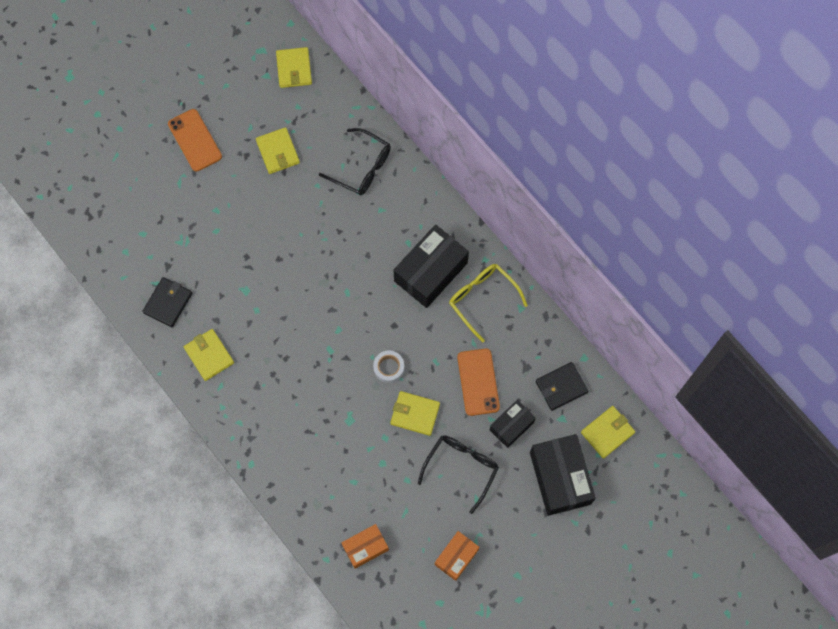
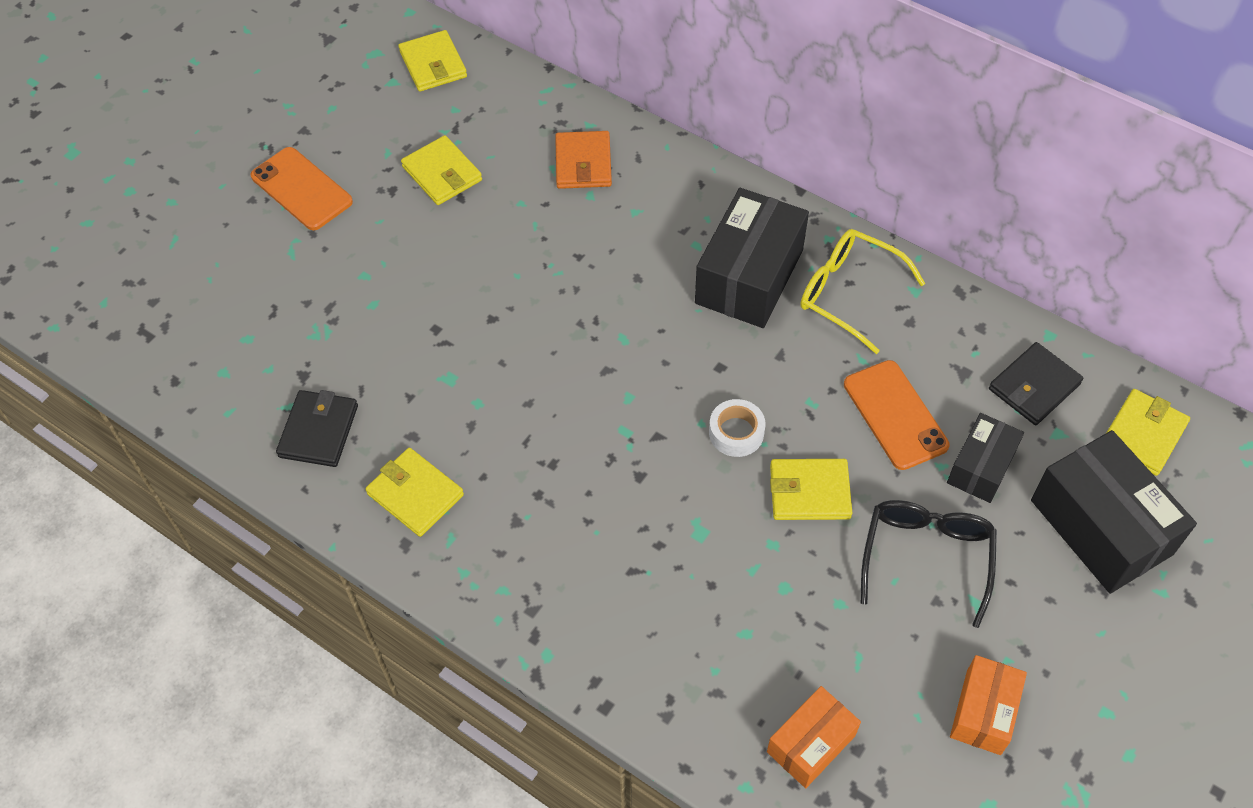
camera: 15 degrees left, 15 degrees down
(361, 167) = (583, 163): black glasses -> orange wallet

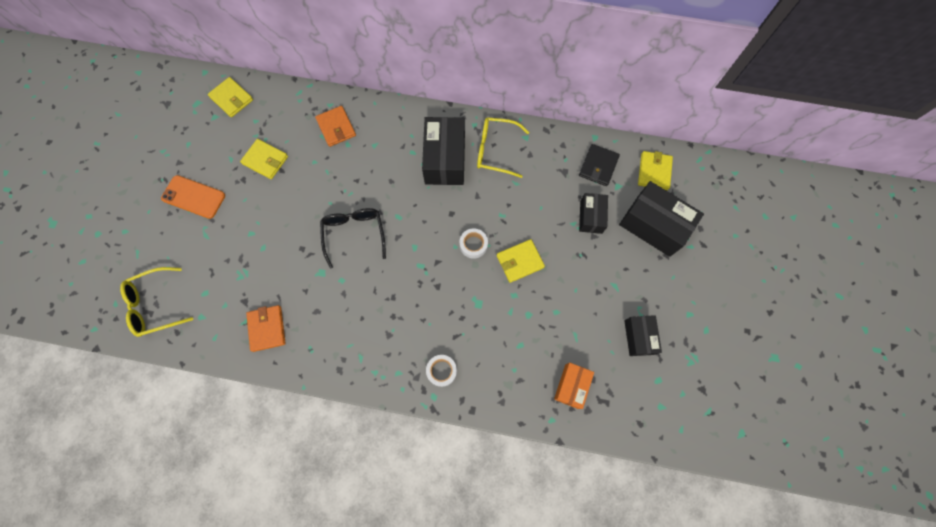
camera: 25 degrees left, 15 degrees up
(163, 327) = (156, 305): none -> yellow glasses
(319, 431) = (267, 328): black wallet -> orange wallet
(415, 494) = (332, 342): yellow wallet -> none
(581, 618) = (441, 371): none -> white tape
(895, 415) = (542, 206): orange phone -> none
(926, 558) = (585, 273): black glasses -> black glasses (354, 234)
(983, 712) = (639, 337): orange box -> black box

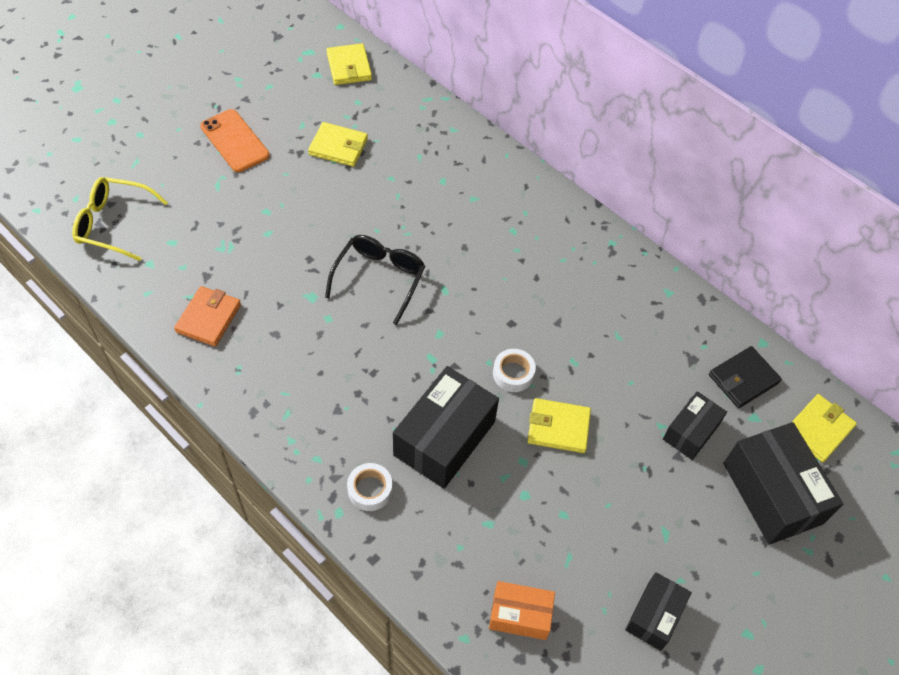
camera: 30 degrees right, 15 degrees down
(265, 160) = (338, 147): yellow wallet -> yellow wallet turned 45 degrees counterclockwise
(336, 127) = (442, 157): orange wallet -> none
(445, 159) = (547, 260): black box -> black box (444, 438)
(496, 150) = (619, 286): yellow glasses -> none
(571, 386) = (520, 615): orange box -> orange box turned 45 degrees clockwise

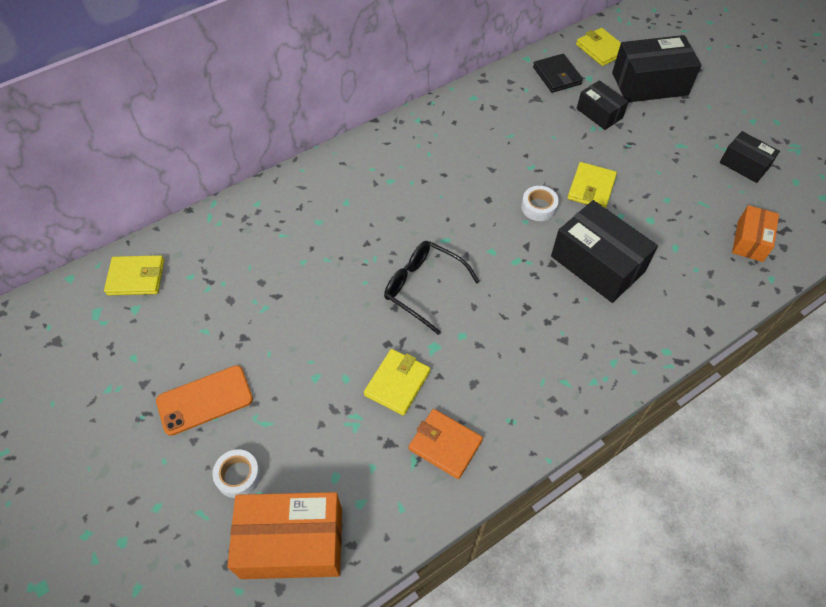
camera: 75 degrees left, 0 degrees up
(114, 224) = (292, 542): yellow glasses -> orange box
(338, 147) = (247, 301): yellow wallet -> yellow wallet (397, 383)
(370, 490) = (645, 325): white tape -> white tape (238, 476)

